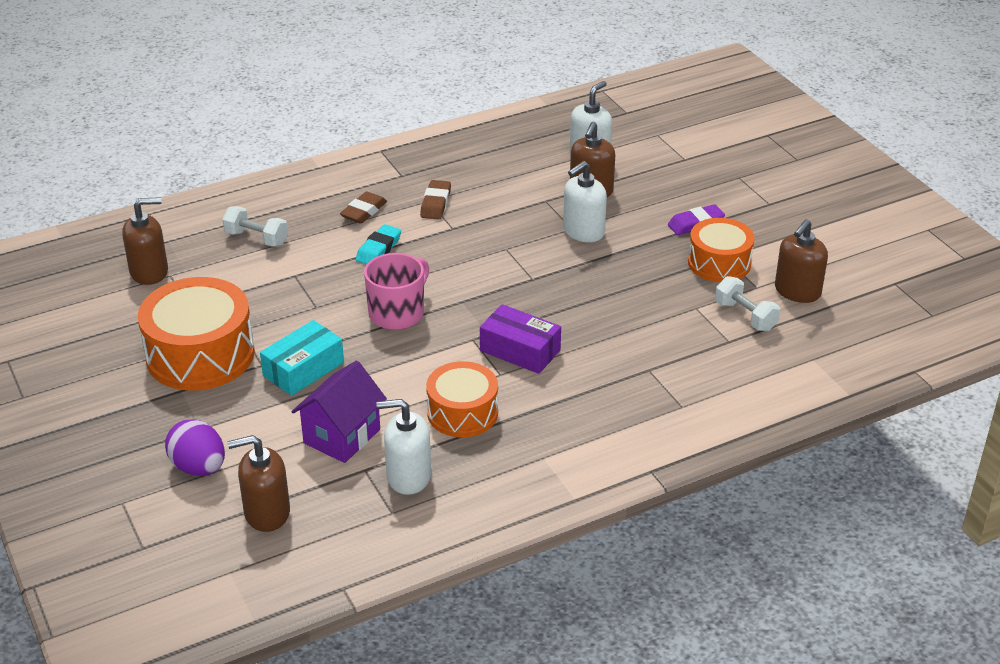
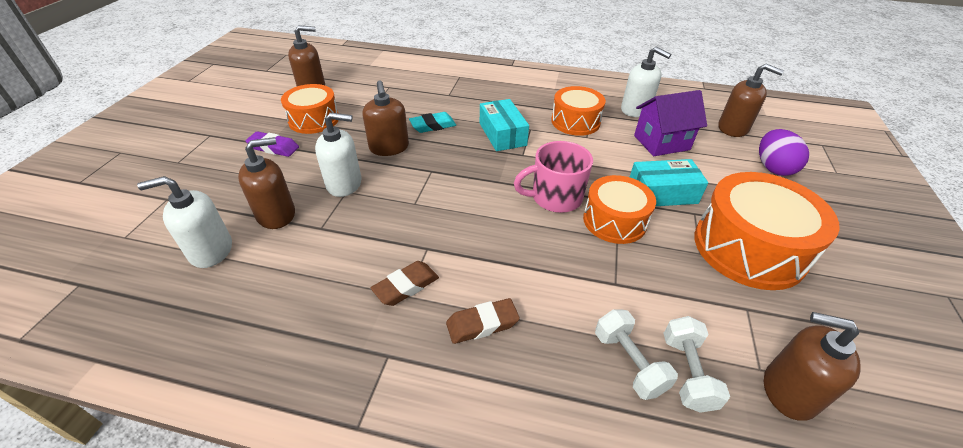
camera: 140 degrees left, 5 degrees up
(329, 320) = (614, 221): none -> orange drum
(378, 249) = (513, 265): turquoise eraser -> turquoise eraser (433, 126)
(520, 350) = (502, 134): purple box -> turquoise box
(602, 277) = (389, 148): none -> brown soap dispenser
(745, 316) = (359, 91): white dumbbell -> white dumbbell (687, 372)

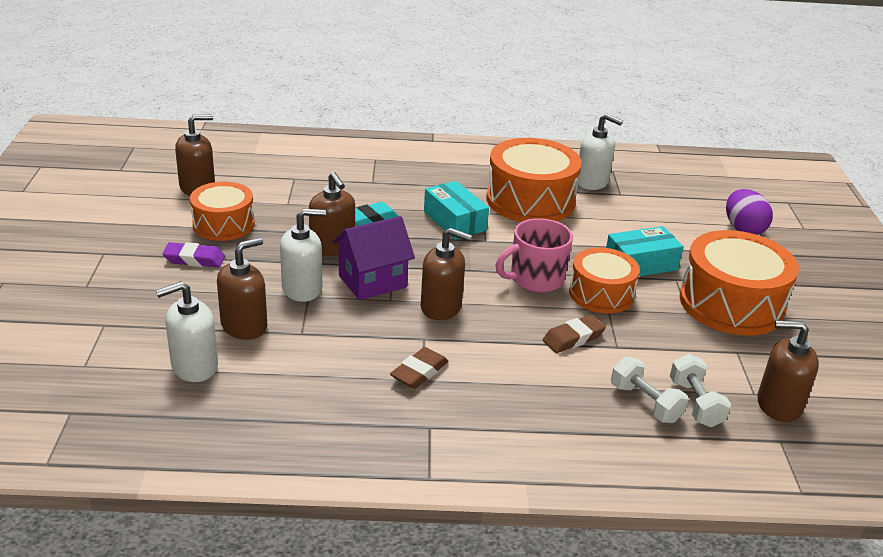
camera: 15 degrees left, 10 degrees down
(482, 324) = (506, 392): brown eraser -> brown eraser (573, 338)
(575, 121) = (530, 200): orange drum -> orange drum, size x1.58
(661, 142) = (628, 214): purple house -> purple house (372, 281)
(733, 128) = (698, 193): brown soap dispenser -> brown soap dispenser (441, 307)

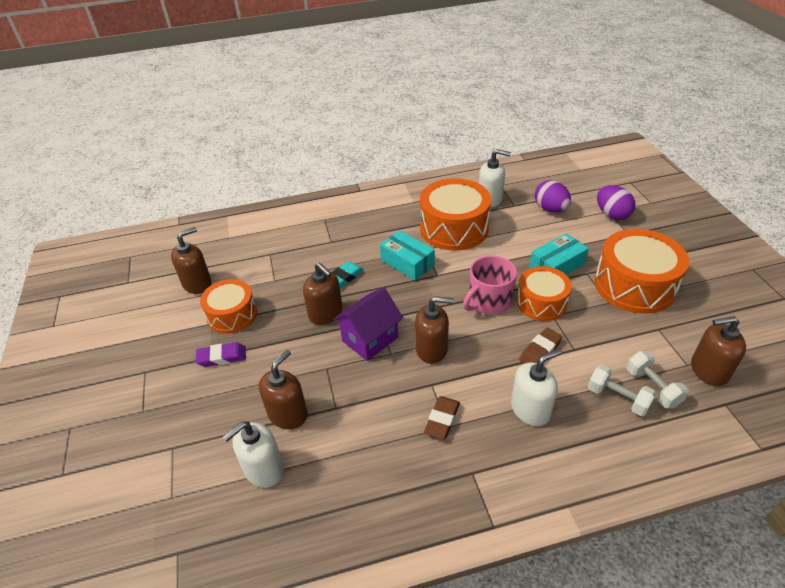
camera: 10 degrees left, 10 degrees up
(302, 289) = (319, 362): white soap dispenser -> white soap dispenser (530, 409)
(665, 207) = (550, 209): none -> purple egg

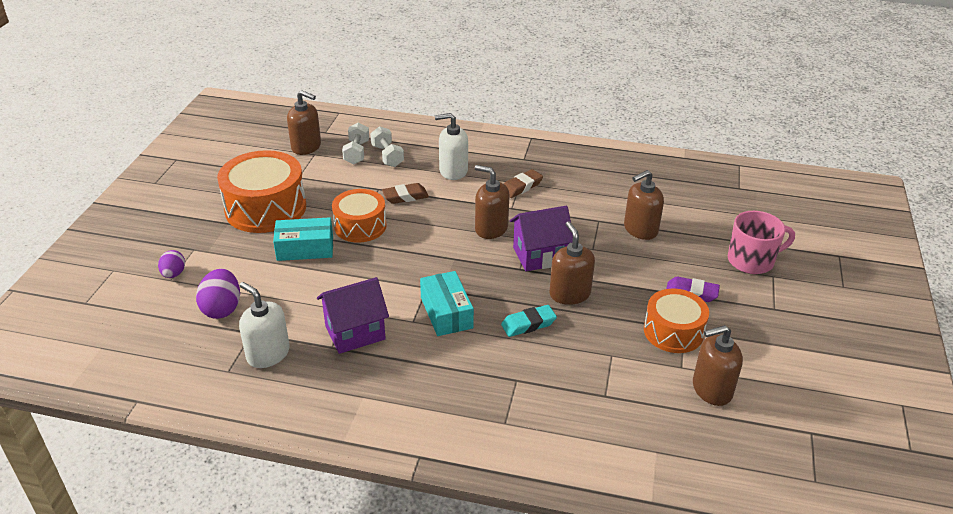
camera: 155 degrees left, 5 degrees down
(263, 469) = (670, 206): white soap dispenser -> none
(454, 228) = (355, 332): orange drum -> purple house
(489, 302) = (405, 244): pink mug -> pink mug (752, 260)
(612, 215) = (174, 274): purple egg -> purple egg, size x0.63

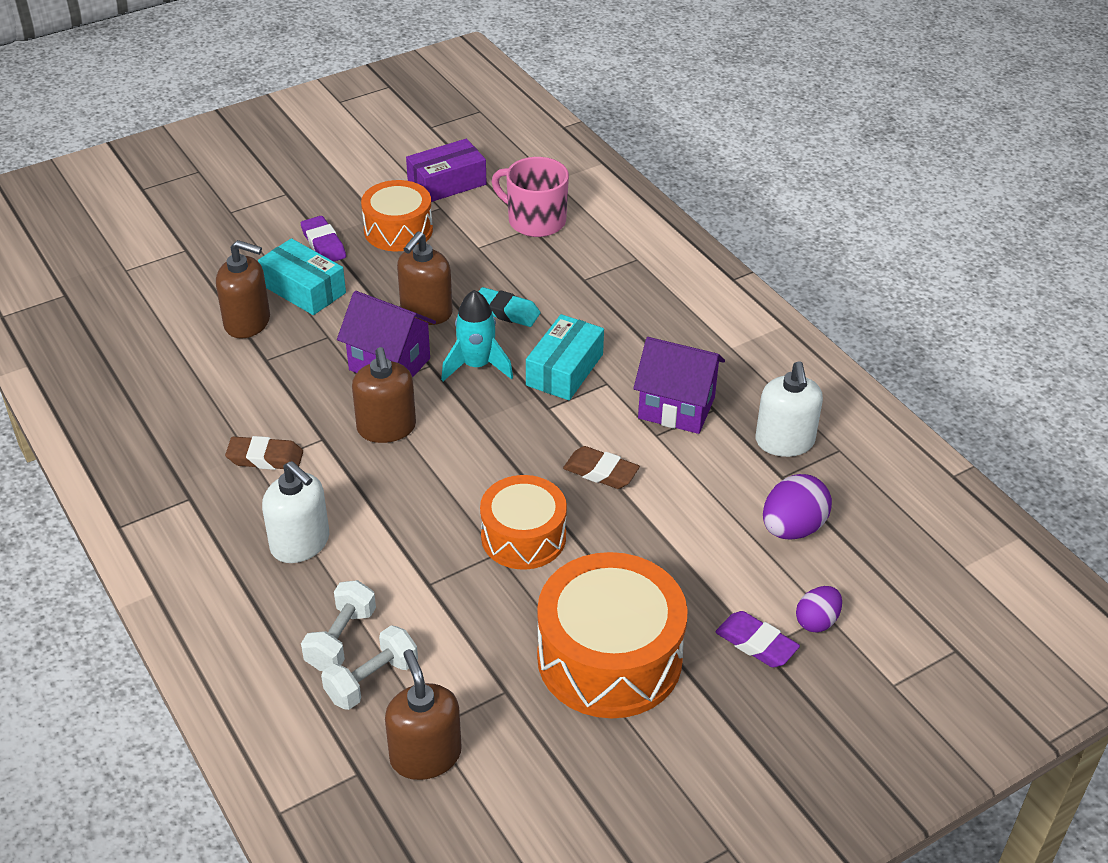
camera: 135 degrees left, 5 degrees up
(199, 249) = (756, 644): none -> purple eraser
(305, 248) = (623, 549): turquoise box -> turquoise box (303, 289)
(405, 196) = (414, 544): brown eraser -> brown eraser (601, 472)
(496, 283) = (476, 366): none -> turquoise rocket
(711, 389) = (447, 183): brown soap dispenser -> purple box
(752, 260) = (218, 232): pink mug -> pink mug (535, 220)

